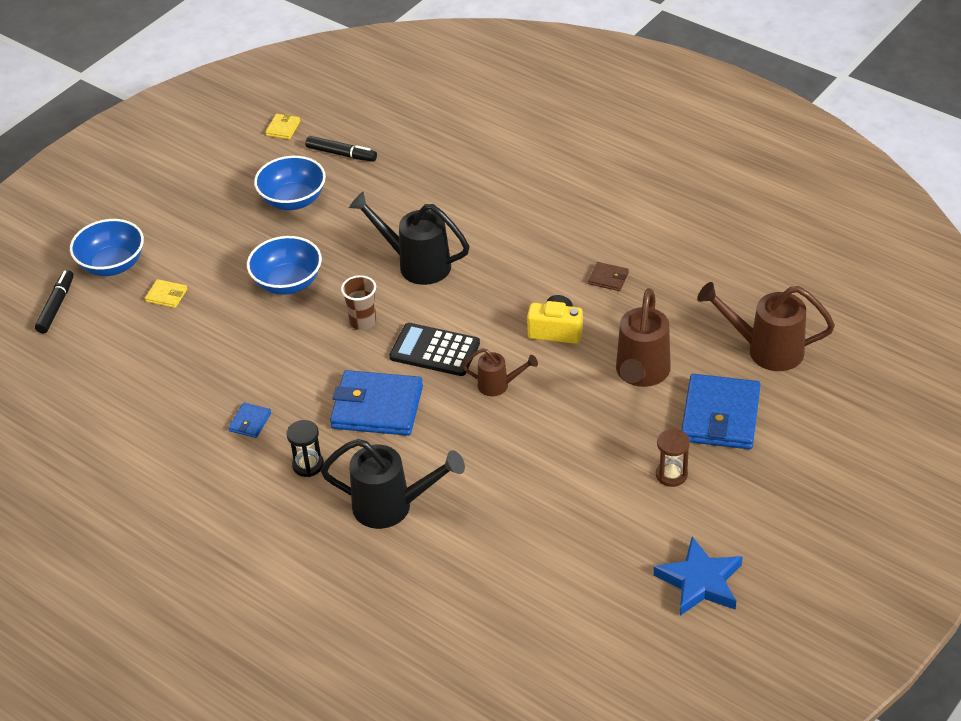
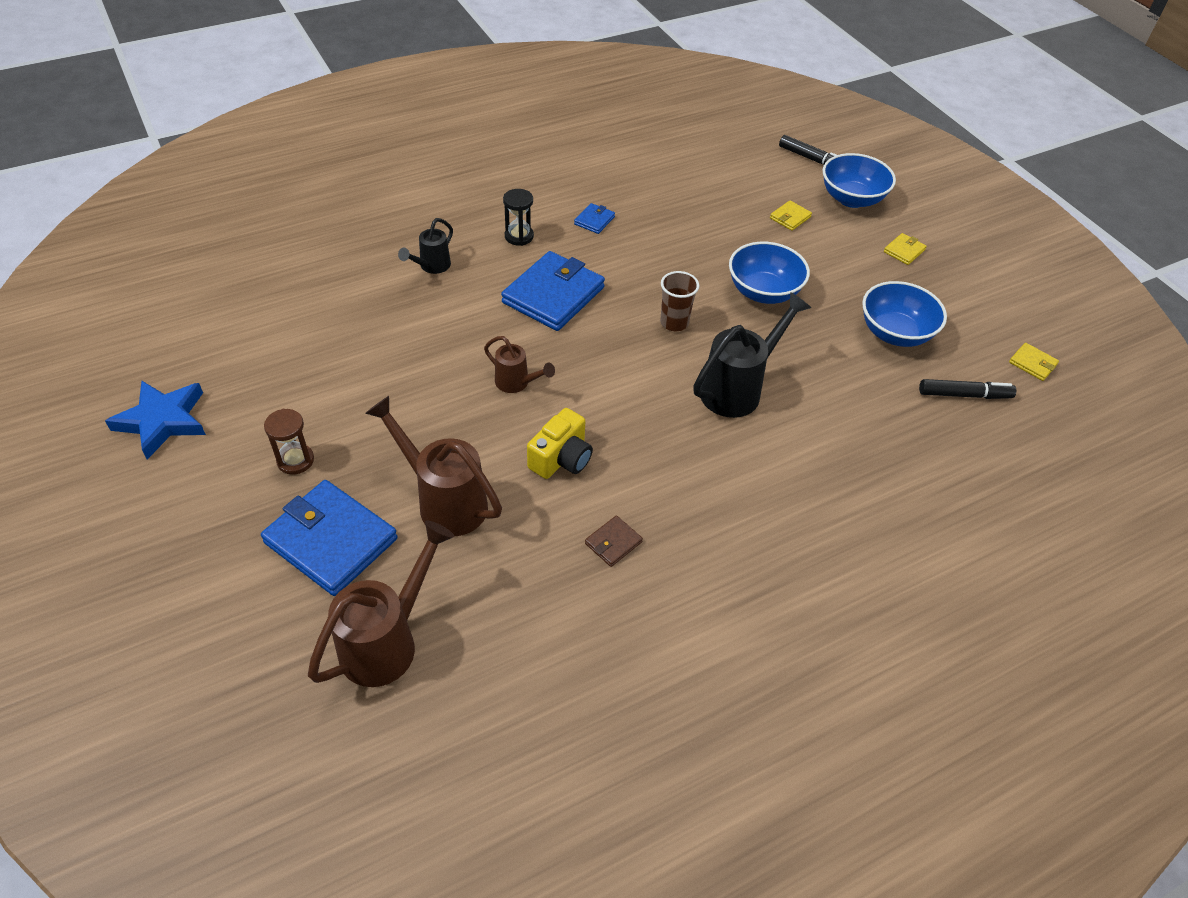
camera: 110 degrees right, 5 degrees up
(177, 217) = (904, 251): none -> yellow wallet
(250, 422) = (594, 220): blue wallet -> blue wallet turned 75 degrees clockwise
(341, 154) = (964, 395): black marker -> black marker turned 135 degrees counterclockwise
(393, 507) = (431, 267): black watering can -> black watering can, size x0.56
(435, 350) = (599, 357): black calculator -> none
(499, 385) = (517, 383): brown watering can -> brown watering can turned 90 degrees counterclockwise

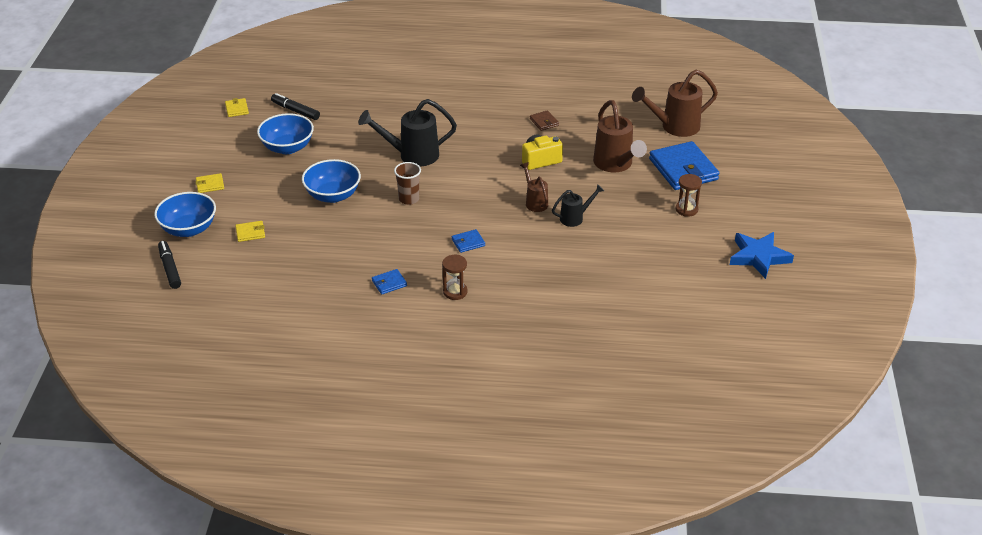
camera: 145 degrees left, 10 degrees down
(431, 267) = (535, 292): black watering can -> black watering can (575, 218)
(519, 236) = (455, 292): black hourglass -> brown hourglass
(553, 295) = (468, 242): blue wallet -> blue wallet, size x0.44
(613, 543) = (544, 122): brown wallet -> brown wallet turned 75 degrees clockwise

